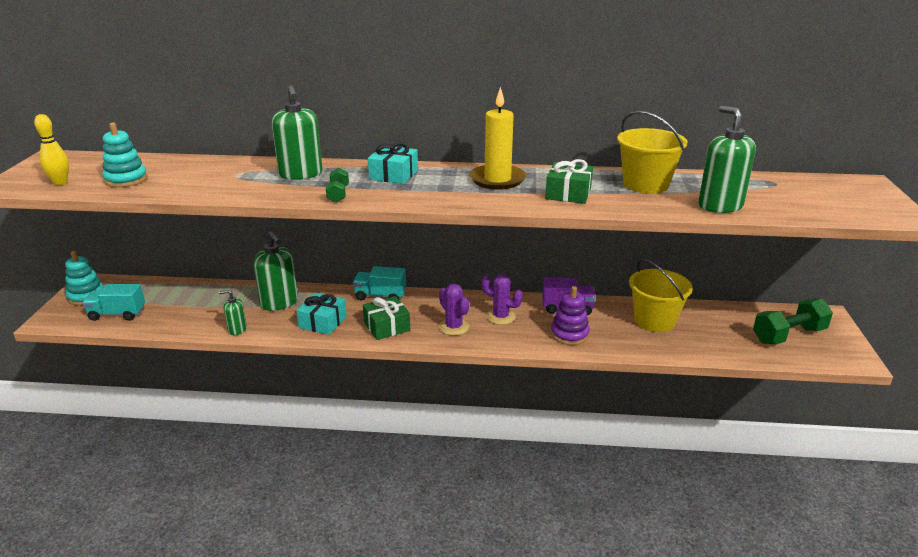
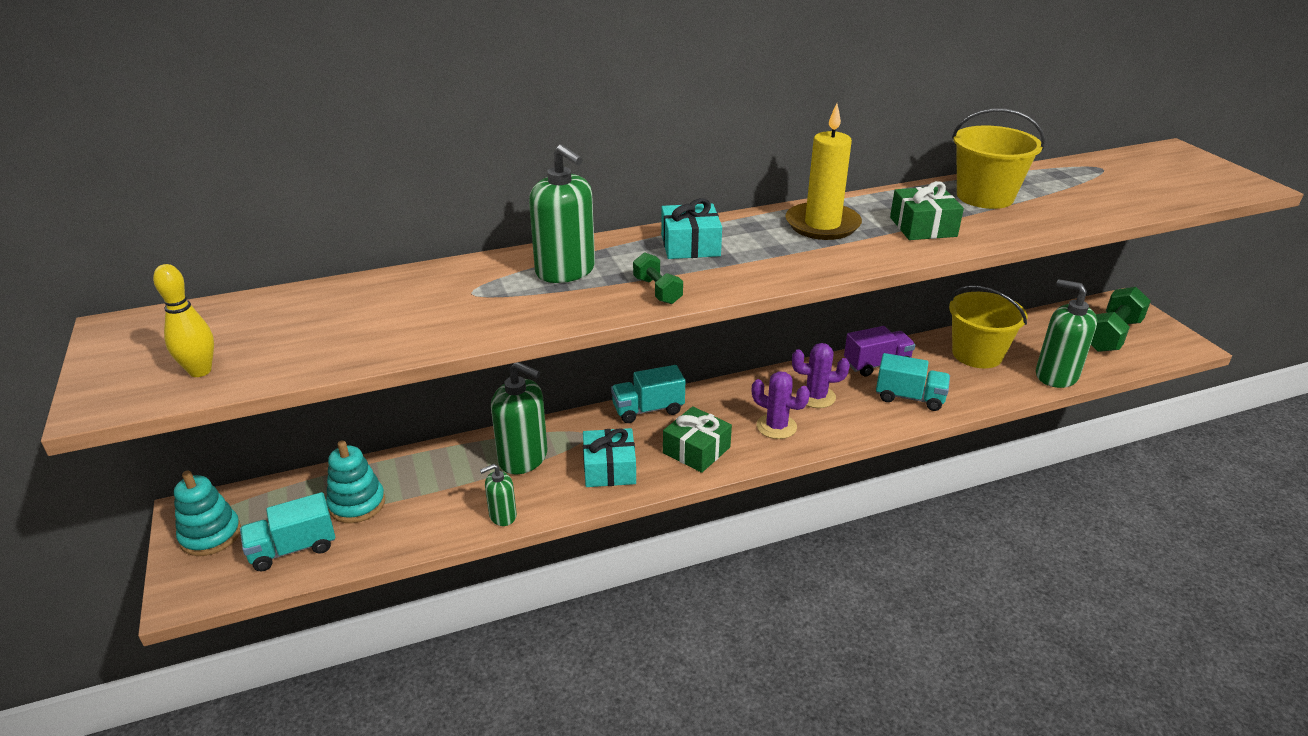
camera: 25 degrees left, 5 degrees up
(126, 180) = (309, 340): turquoise stacking toy -> turquoise stacking toy (357, 504)
(569, 334) = (909, 397): purple stacking toy -> turquoise truck
(720, 205) = (1087, 208): green soap dispenser -> green soap dispenser (1056, 375)

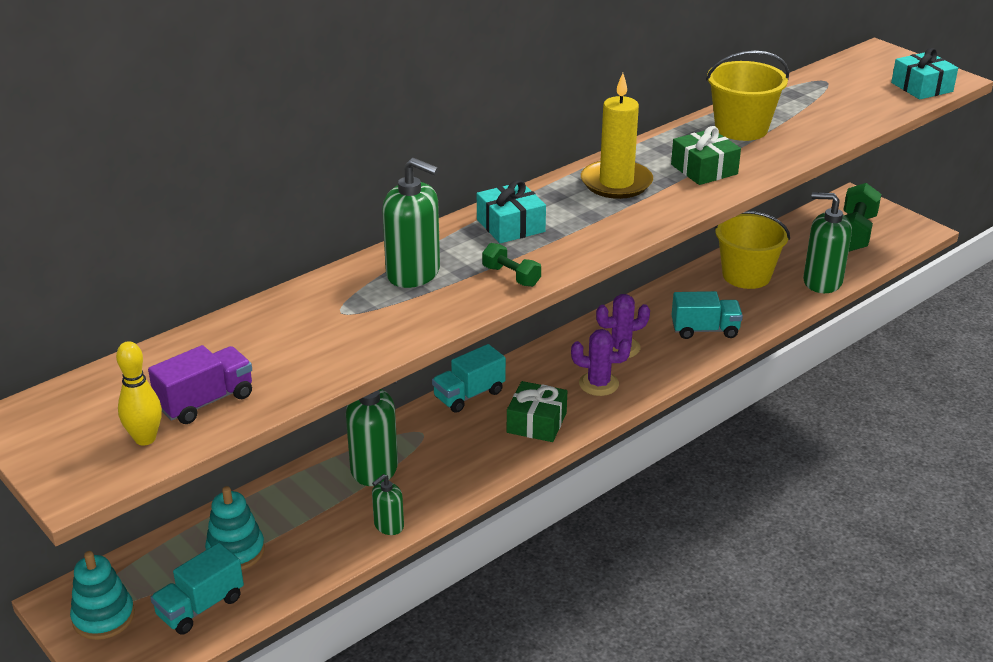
camera: 20 degrees left, 0 degrees up
(609, 469) = (464, 459): turquoise gift -> turquoise gift (922, 87)
(876, 364) = (661, 304): purple truck -> purple truck (205, 401)

